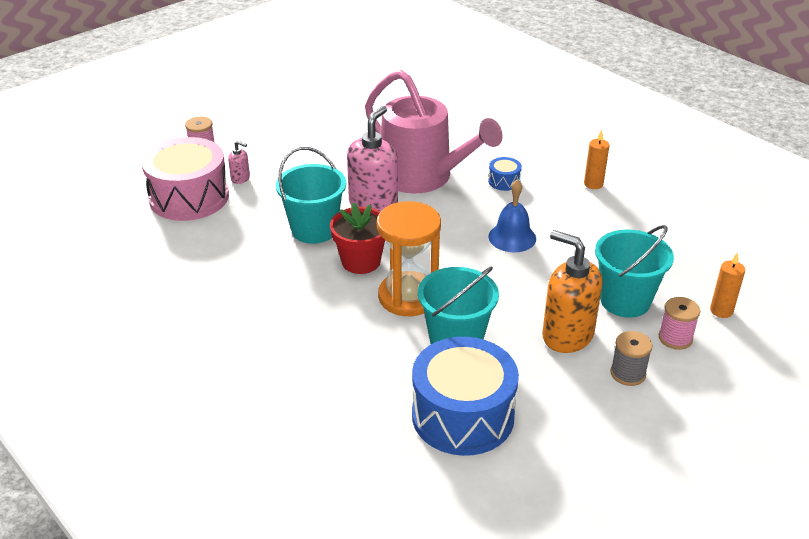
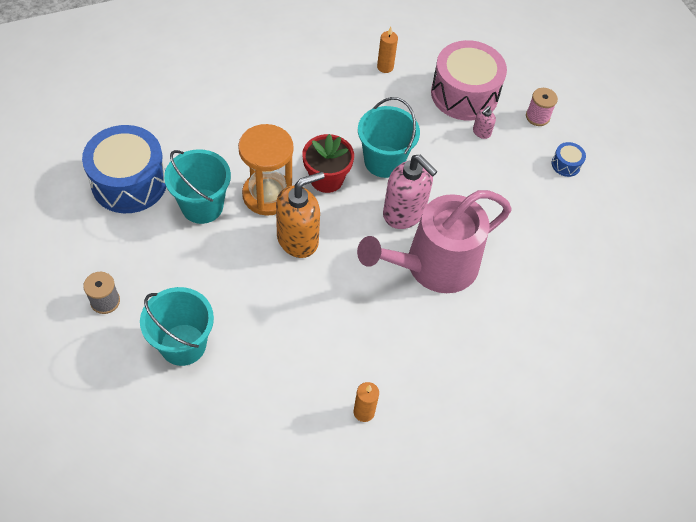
camera: 105 degrees right, 20 degrees up
(504, 181) = (400, 331): blue drum -> blue drum (566, 164)
(512, 237) = (309, 298): blue bell -> none
(567, 335) = (167, 281): orange soap dispenser -> orange soap dispenser (298, 239)
(675, 338) = (120, 357): pink spool -> none
(721, 311) = (130, 415): orange candle -> orange candle (385, 67)

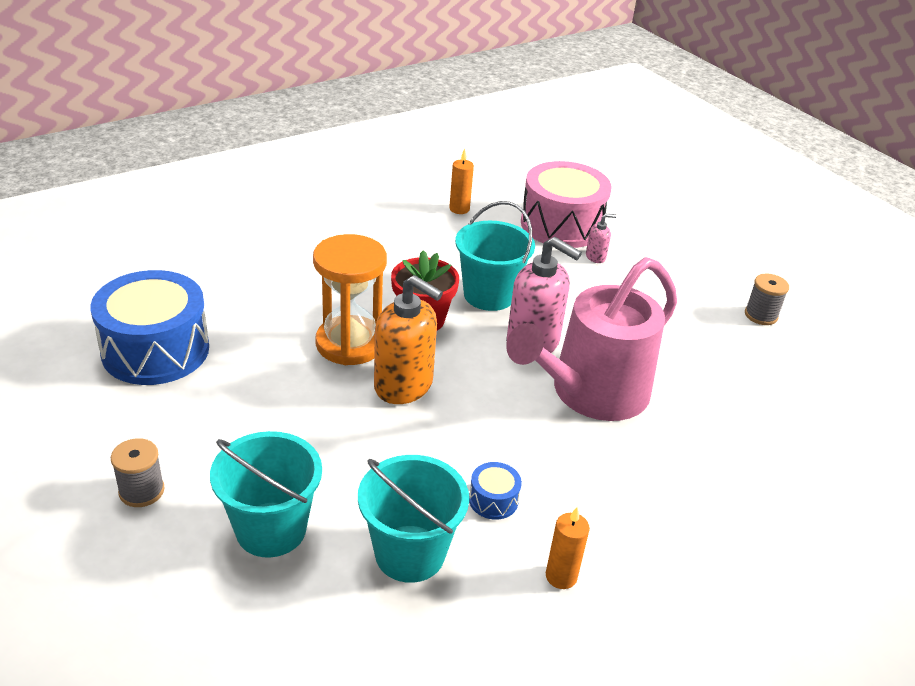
camera: 10 degrees left, 20 degrees down
(202, 206) = (263, 365): turquoise bucket -> turquoise bucket (409, 553)
(298, 239) = (404, 385): orange soap dispenser -> orange soap dispenser turned 75 degrees clockwise
(481, 132) = (595, 257): pink soap dispenser -> pink soap dispenser turned 135 degrees counterclockwise
(537, 117) = (654, 237): pink spool -> none
(566, 164) = (706, 276): blue drum -> blue drum (493, 500)
(595, 210) = (761, 315): none -> grey spool

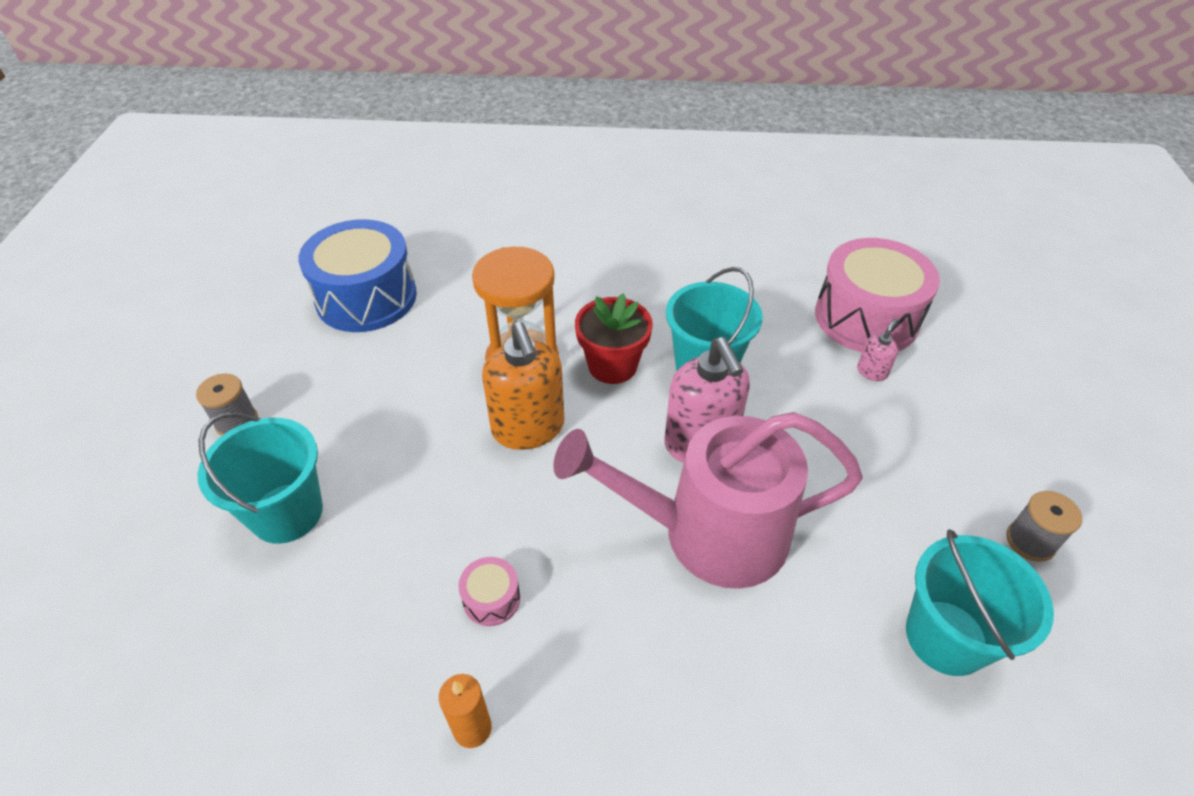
camera: 40 degrees right, 10 degrees up
(409, 553) = (366, 608): turquoise bucket -> turquoise bucket (946, 637)
(459, 209) = (765, 259): orange candle -> none
(493, 500) = (491, 599): blue drum -> pink drum
(595, 257) = (872, 372): pink soap dispenser -> pink soap dispenser turned 75 degrees counterclockwise

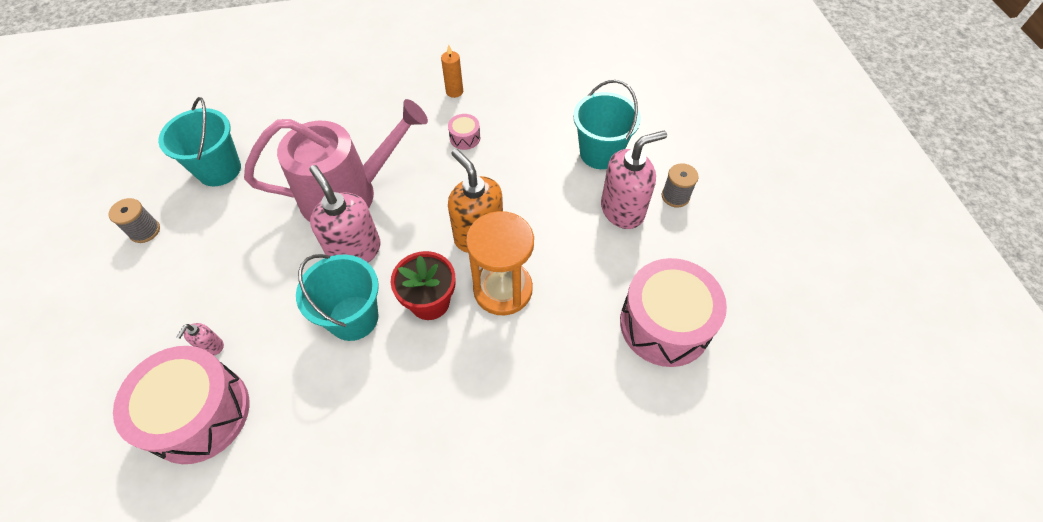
camera: 165 degrees right, 10 degrees up
(320, 419) = (622, 210): none -> pink soap dispenser
(366, 297) = (665, 324): blue drum -> pink drum

